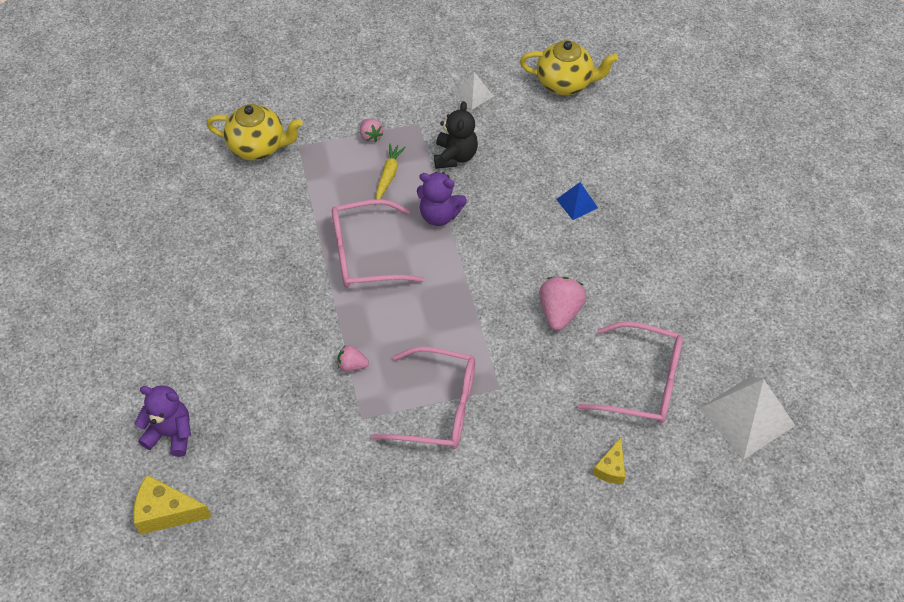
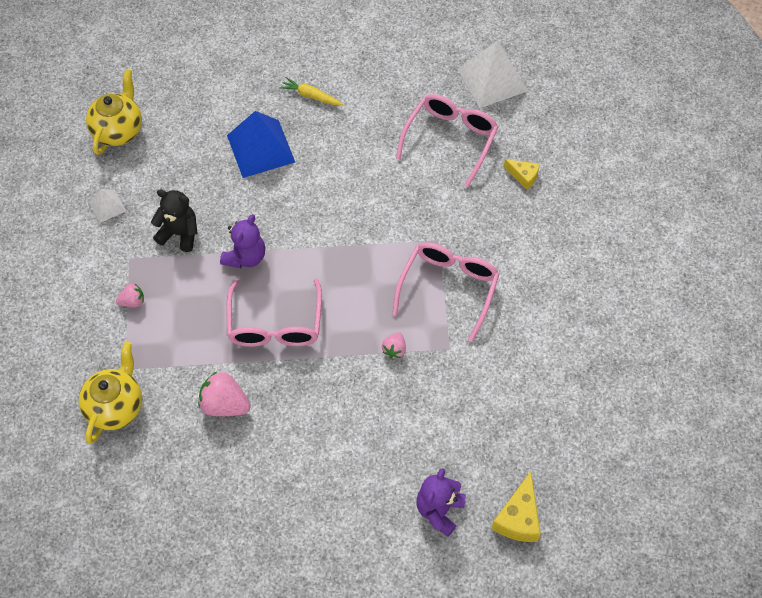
camera: 80 degrees left, 5 degrees up
(388, 175) = (187, 292): yellow carrot -> yellow carrot (311, 96)
(560, 312) = (372, 183): pink strawberry -> pink strawberry (225, 404)
(577, 203) = (261, 148): blue pyramid -> blue pyramid, size x1.99

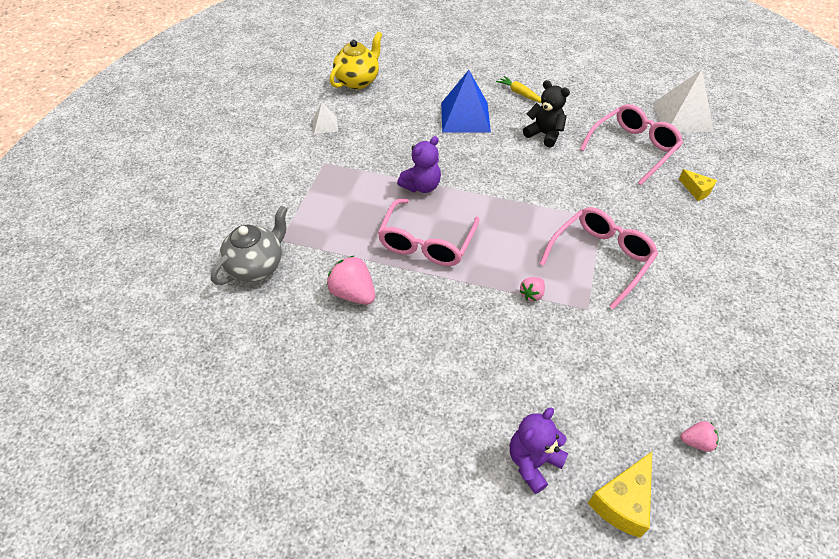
camera: 20 degrees right, 10 degrees down
(116, 406) = (257, 266): yellow teapot -> grey teapot
(132, 301) = (312, 193): pink strawberry -> pink strawberry (696, 442)
(179, 233) = (373, 156): black teddy bear -> black teddy bear (544, 134)

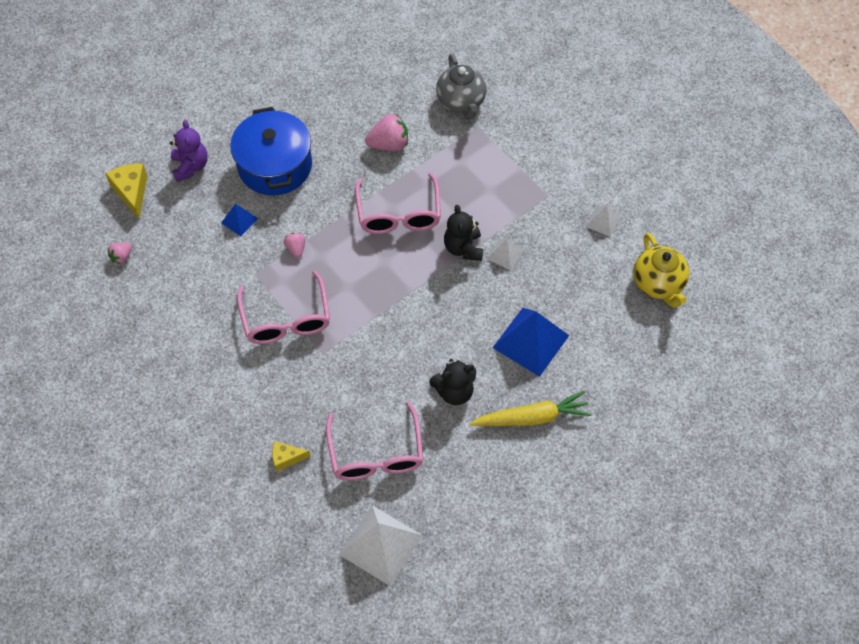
camera: 125 degrees right, 10 degrees up
(404, 161) = (505, 254): none -> white pyramid
(421, 186) = (463, 248): purple teddy bear -> black teddy bear
(426, 243) = (399, 214): pink glasses -> pink glasses turned 150 degrees counterclockwise
(459, 375) = (275, 166): none -> blue pot
(520, 93) = (532, 417): yellow carrot -> yellow carrot, size x1.68
(549, 361) = (239, 220): none -> blue pyramid

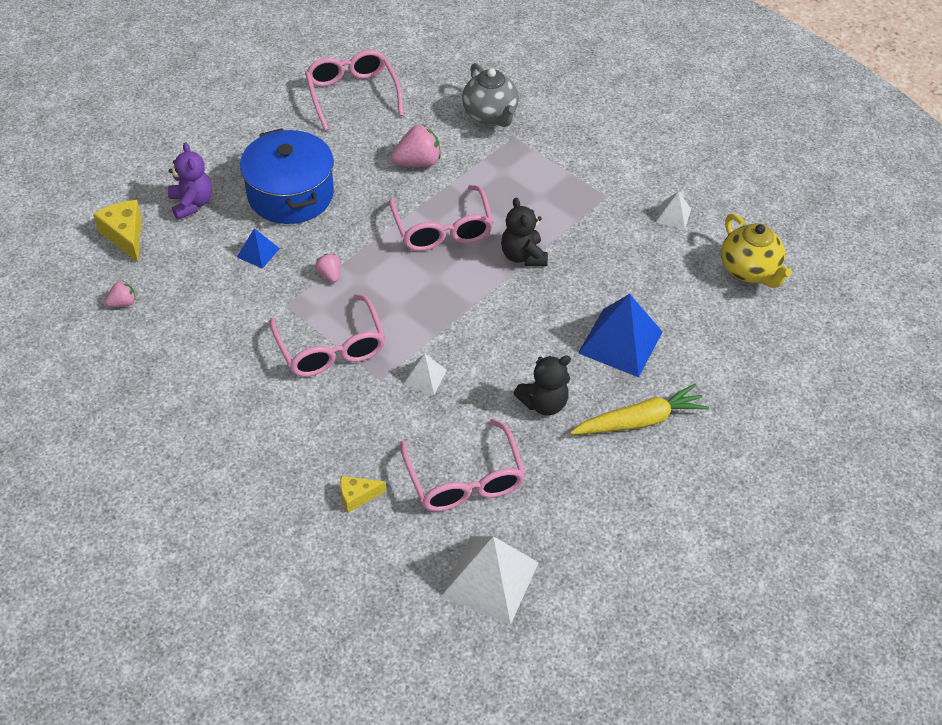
camera: 10 degrees left, 10 degrees down
(122, 257) = (123, 303): pink strawberry -> pink strawberry turned 150 degrees counterclockwise
(343, 68) = (352, 94): none -> pink glasses
(505, 254) = (571, 258): white pyramid -> white pyramid (425, 377)

